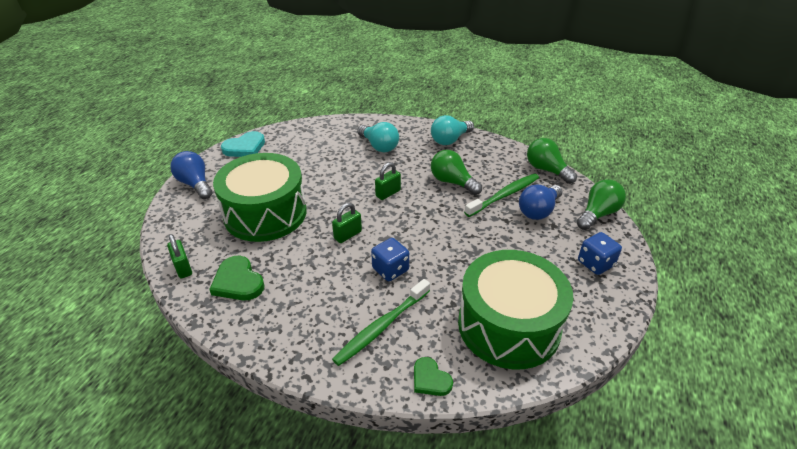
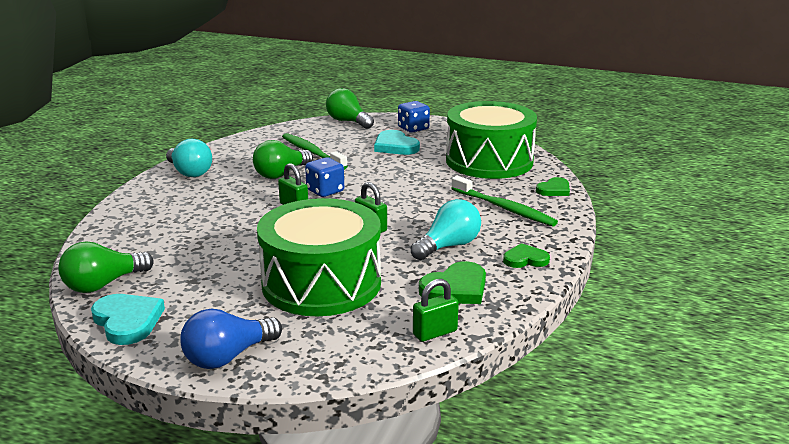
camera: 90 degrees left, 15 degrees down
(273, 331) = (525, 259): none -> green heart
(379, 146) = (182, 213): turquoise light bulb -> turquoise light bulb (448, 246)
(390, 269) = (427, 205): blue dice -> blue dice (325, 191)
(535, 249) = (395, 146): none -> turquoise heart
(538, 211) = (340, 141): blue light bulb -> none
(546, 170) = (273, 133): green light bulb -> green light bulb (104, 284)

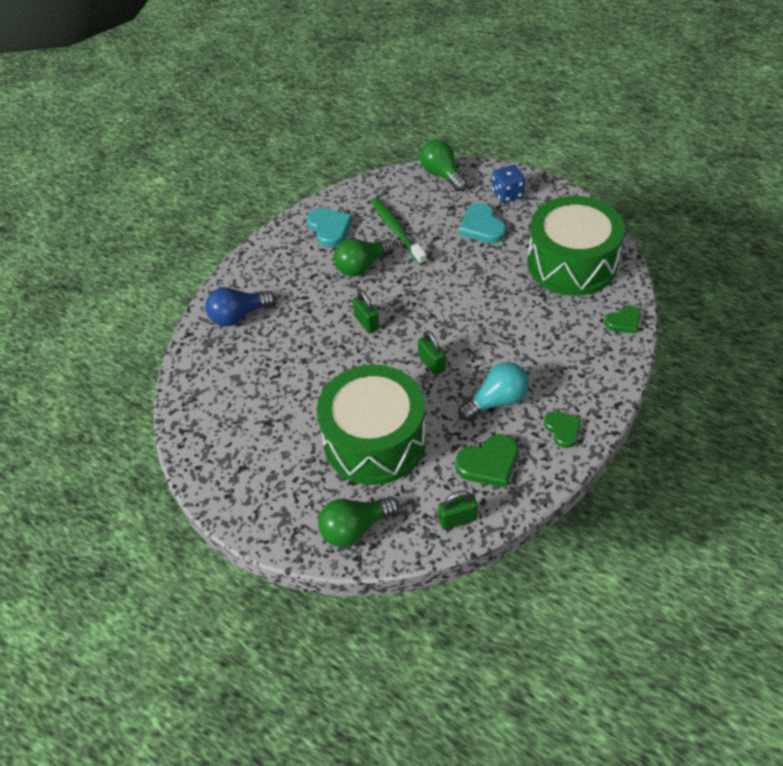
camera: 15 degrees right, 25 degrees up
(104, 284) = (196, 418): green light bulb -> green light bulb (355, 528)
(127, 321) = (213, 469): turquoise heart -> turquoise heart (330, 228)
(189, 172) = (277, 255): turquoise light bulb -> none
(228, 357) = (288, 524): blue light bulb -> blue light bulb (238, 316)
(325, 191) = (399, 299): blue dice -> none
(504, 208) = (564, 347): green toothbrush -> none
(525, 259) = (562, 430): green heart -> green heart turned 60 degrees clockwise

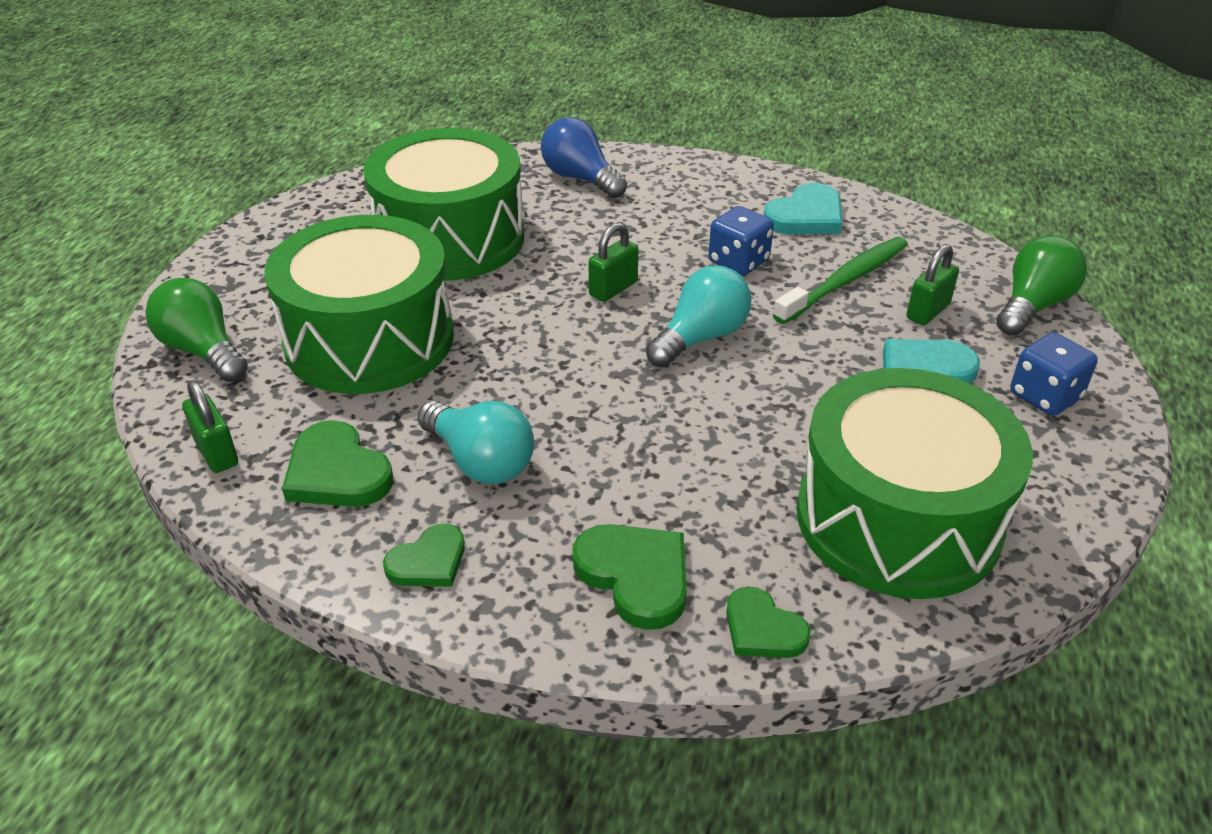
camera: 70 degrees right, 10 degrees down
(280, 390) = (450, 238): none -> green drum
(362, 266) = (738, 262): green light bulb -> blue dice
(424, 297) = (700, 338): none -> turquoise light bulb
(432, 364) = (546, 371): green padlock -> green padlock (927, 311)
(587, 355) = (635, 576): none -> green heart

